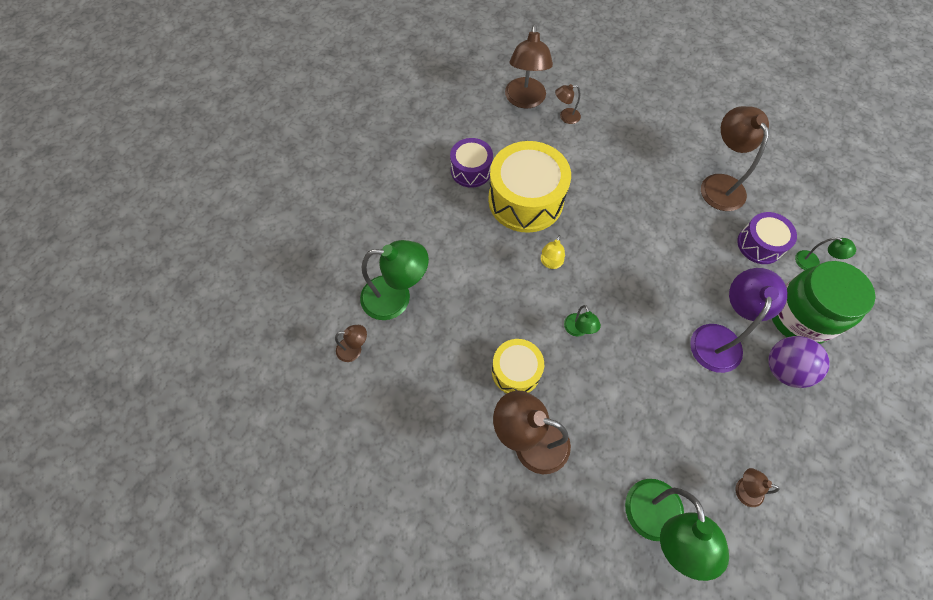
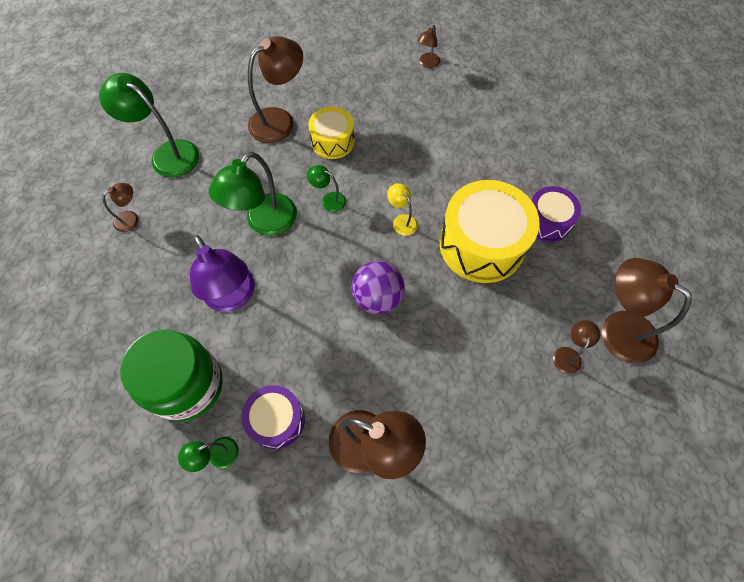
camera: 125 degrees right, 0 degrees up
(396, 297) = (450, 104): green lamp -> green lamp (264, 223)
(784, 369) = (166, 325): purple ball -> purple ball (377, 298)

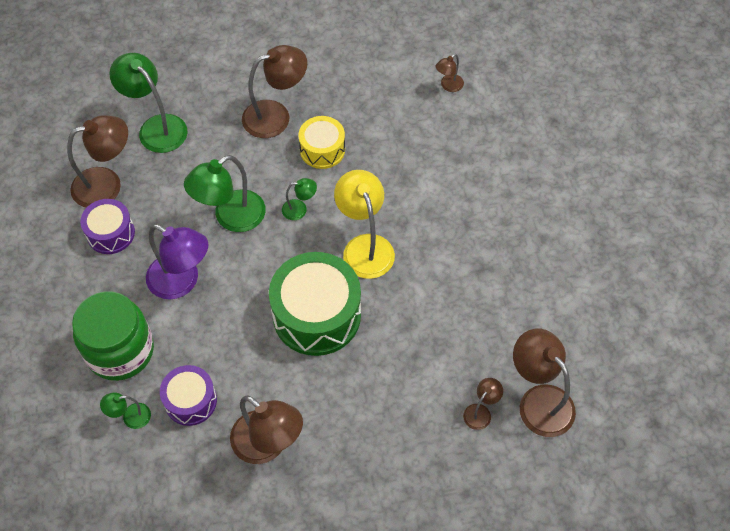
camera: 15 degrees right, 5 degrees down
(131, 218) = (107, 184): brown lamp -> brown lamp, size x2.02
(233, 297) = (182, 282): purple lamp -> purple lamp turned 45 degrees counterclockwise
(328, 200) = (300, 209): green lamp -> green lamp turned 135 degrees clockwise
(377, 298) = (317, 315): purple ball -> green drum
(402, 221) = (365, 246): yellow lamp -> yellow lamp, size x2.02
(481, 244) = (436, 288): yellow drum -> none
(547, 221) = (510, 281): purple drum -> purple drum (111, 233)

